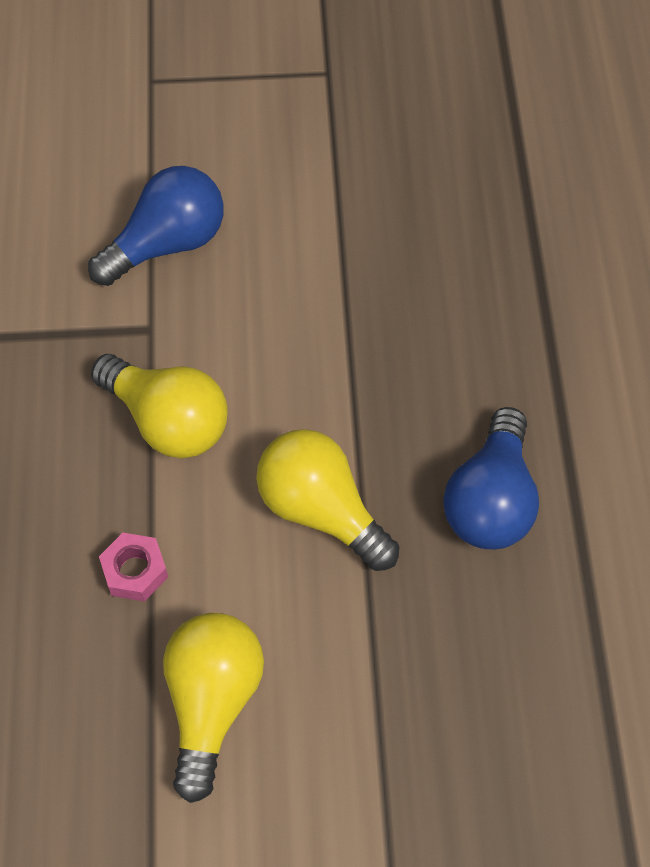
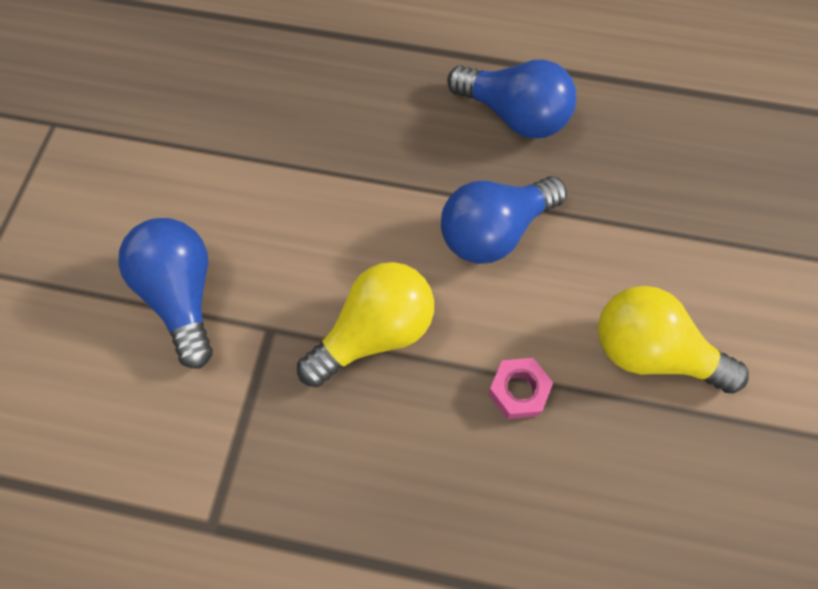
camera: 75 degrees left, 5 degrees up
(321, 510) = (494, 231): yellow light bulb -> blue light bulb

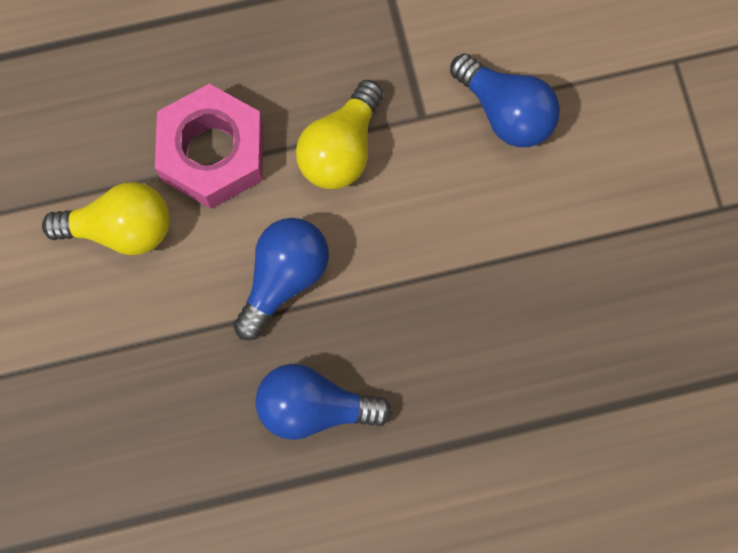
camera: 155 degrees right, 10 degrees up
(518, 391) = (213, 153): pink nut -> pink nut, size x2.28

